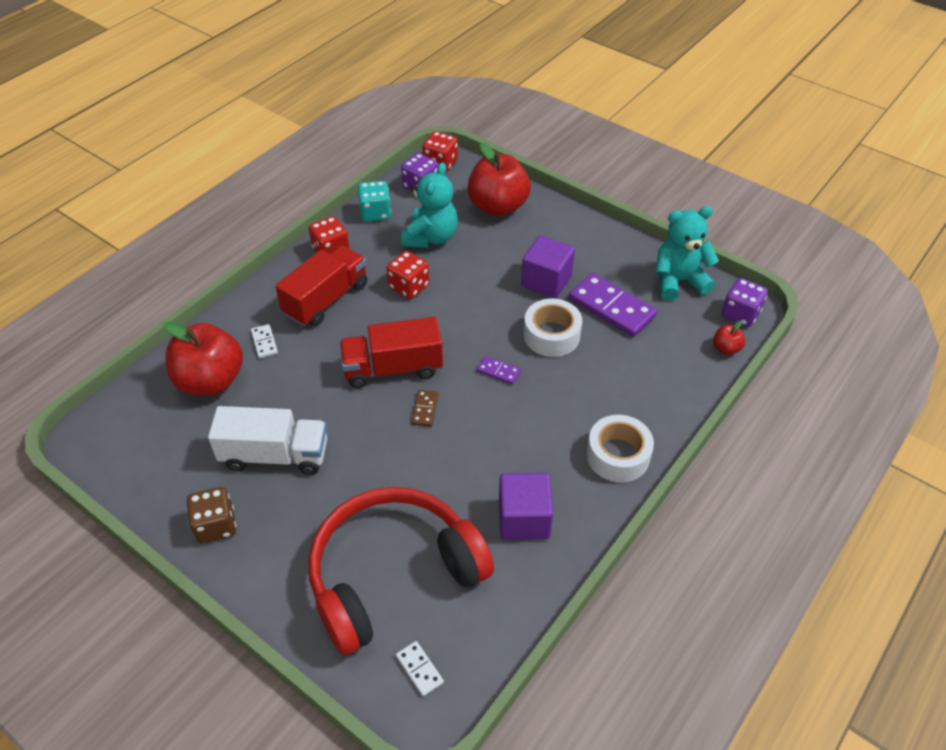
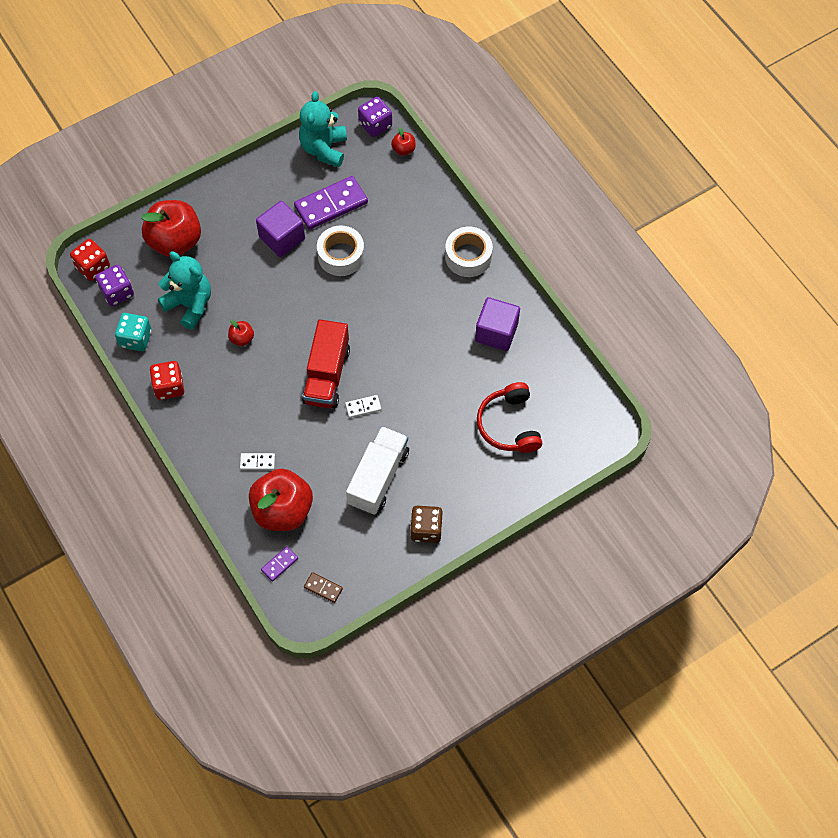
camera: 70 degrees left, 15 degrees up
(326, 299) = (228, 404): red truck -> none
(393, 575) = (509, 425): red headphones -> red headphones, size x0.58
(409, 286) = (242, 338): red dice -> red apple
(419, 669) = (581, 428): white domino -> white domino (363, 407)
(425, 409) = (377, 364): brown domino -> brown domino (323, 588)
(498, 371) = (361, 304): purple domino -> purple domino (279, 564)

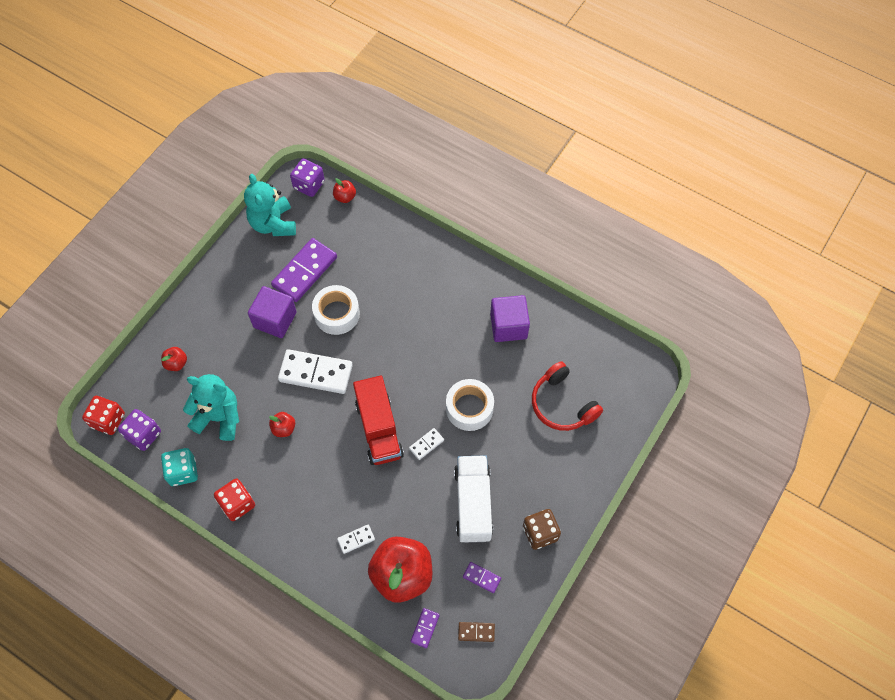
camera: 25 degrees left, 0 degrees up
(175, 241) = (176, 363): red apple -> red apple, size x0.43
(295, 301) = (315, 373): none -> white domino
(352, 544) = (481, 578): none -> purple domino
(468, 256) = (449, 269): white tape -> white tape (469, 408)

